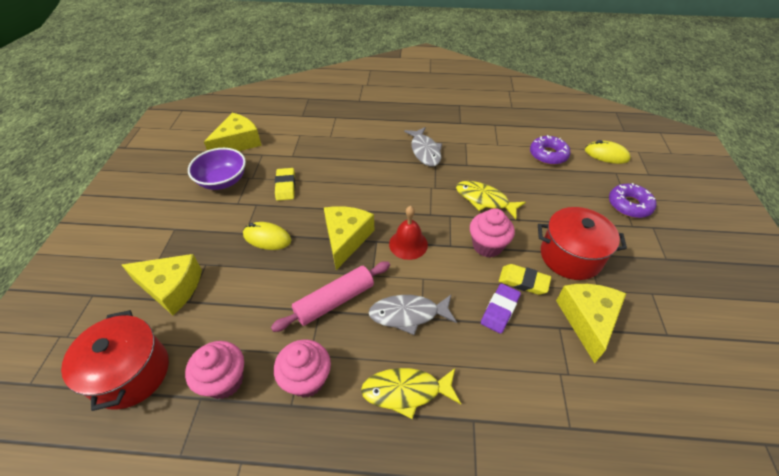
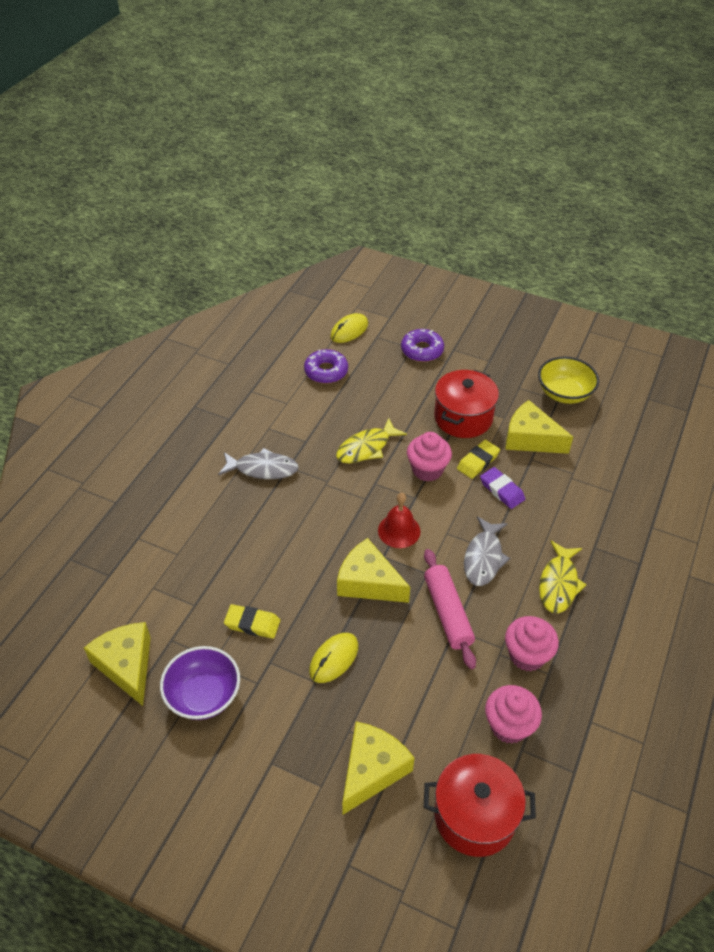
camera: 70 degrees left, 0 degrees up
(683, 339) = (564, 393): none -> yellow bowl

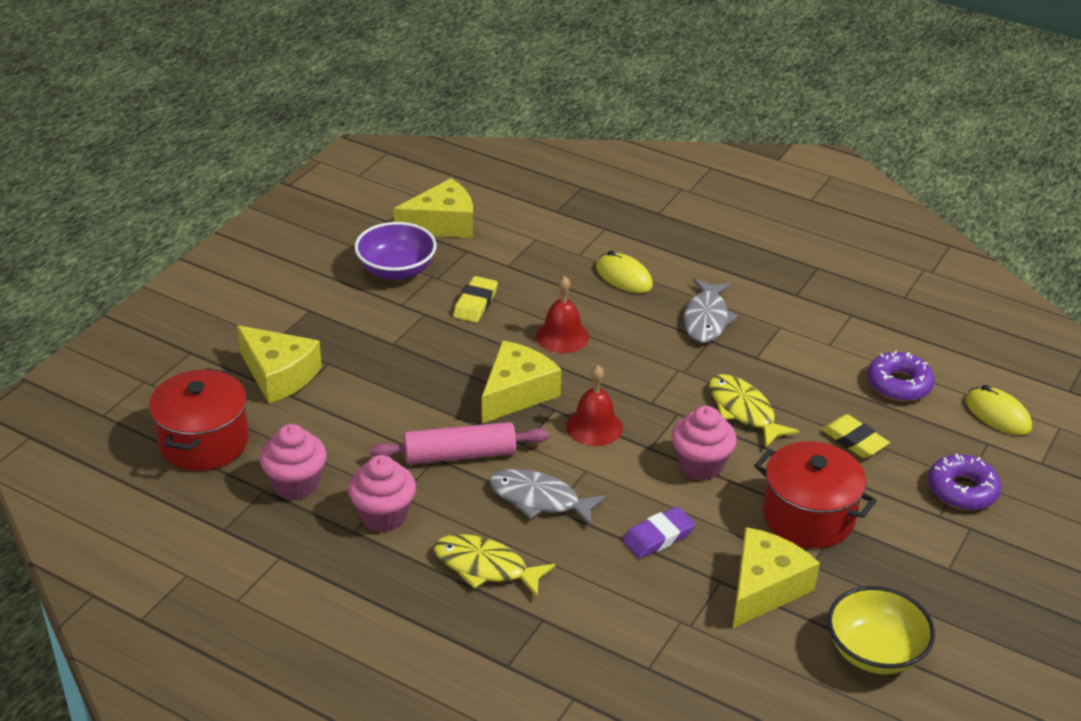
camera: 95 degrees right, 10 degrees down
(292, 558) = (562, 336): none -> red bell
(334, 659) = (417, 358): yellow mouse -> yellow mouse (623, 277)
(478, 461) = (716, 520): yellow eraser -> yellow eraser (854, 440)

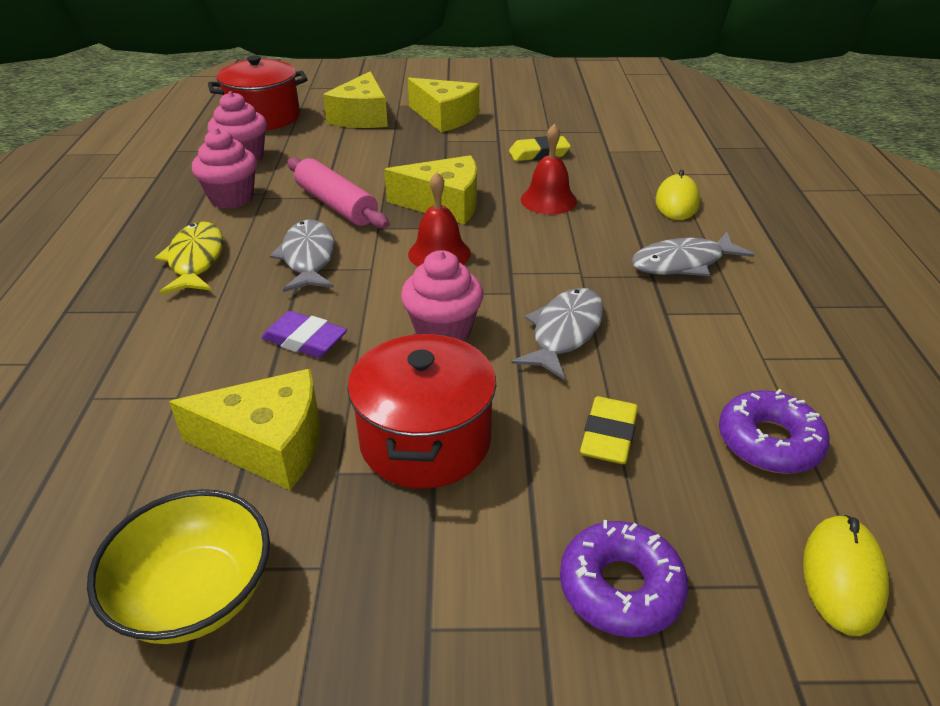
camera: 60 degrees right, 0 degrees up
(396, 270) = (536, 116): purple bowl -> none
(442, 224) = (618, 113): yellow cheese -> yellow cheese (445, 117)
(744, 411) = (564, 332): yellow fish -> grey fish

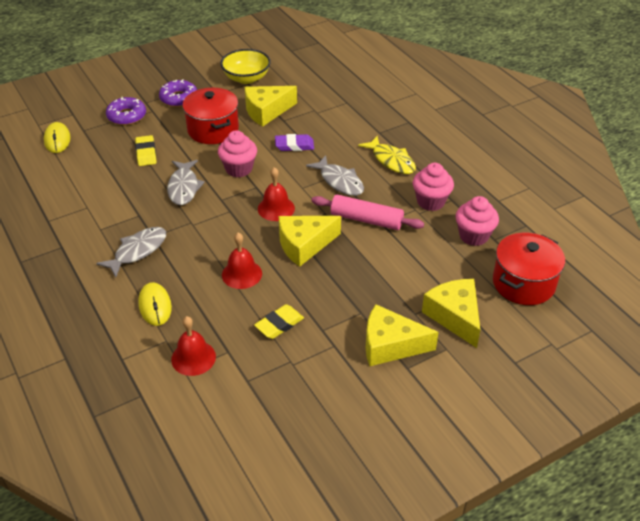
camera: 150 degrees right, 5 degrees up
(648, 155) = (193, 358): none -> red bell
(769, 442) = (83, 171): purple donut -> purple donut (179, 98)

